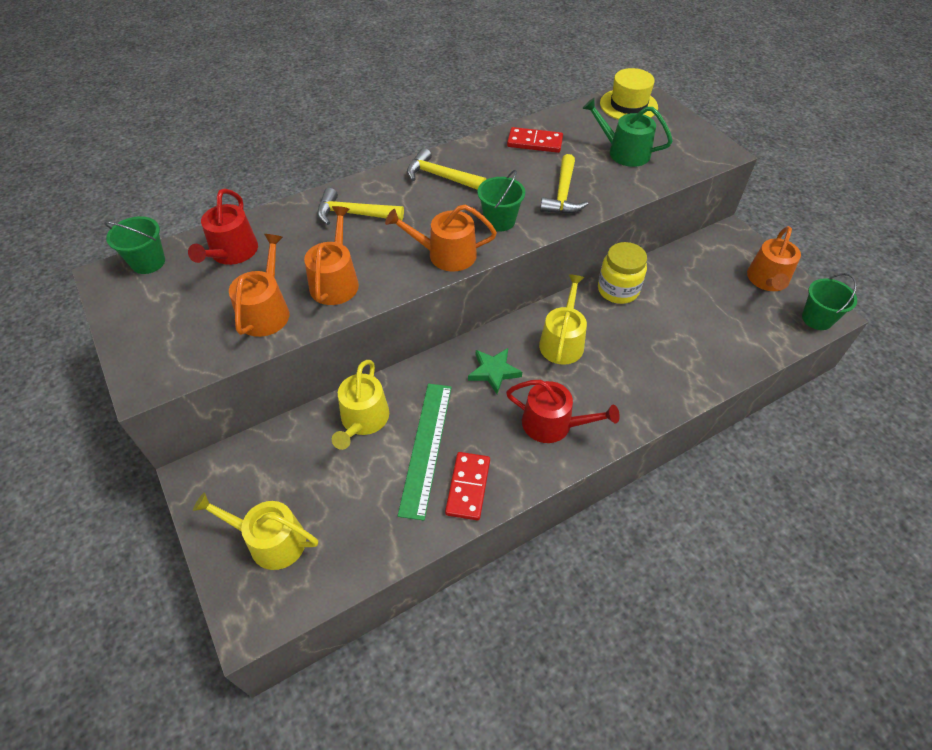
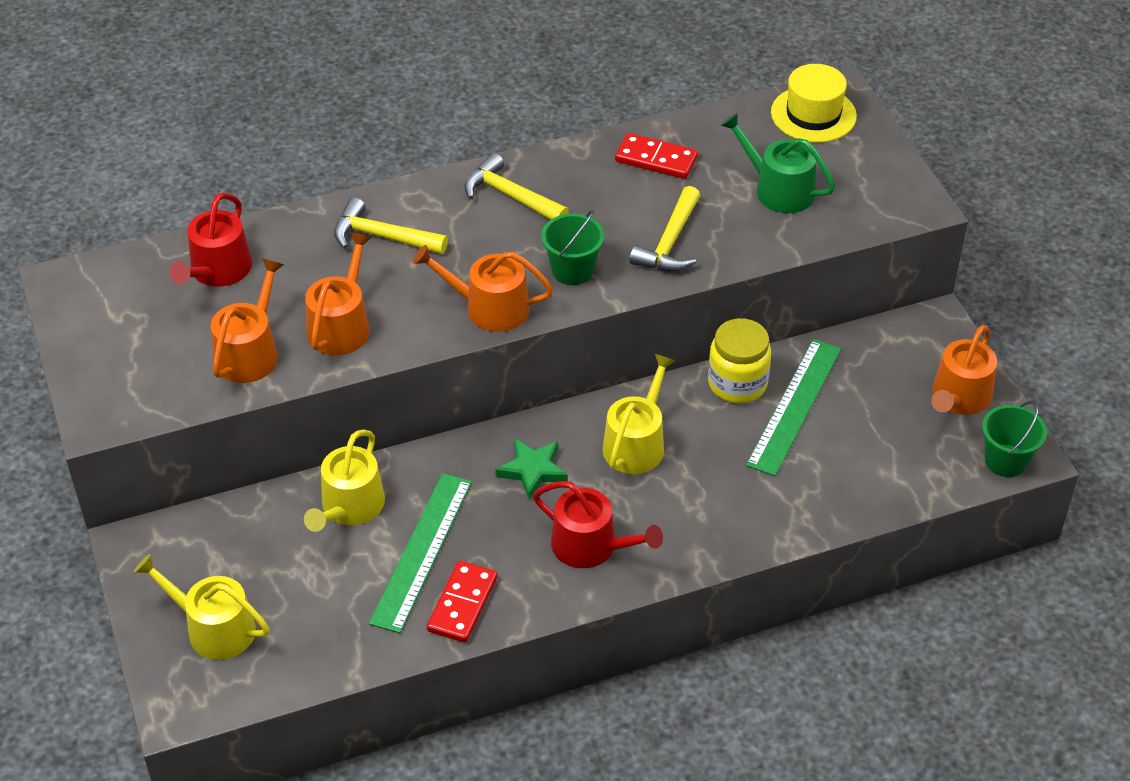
camera: 10 degrees right, 5 degrees down
(148, 262) = (113, 270): green bucket -> none
(662, 300) = (794, 406): none -> green ruler

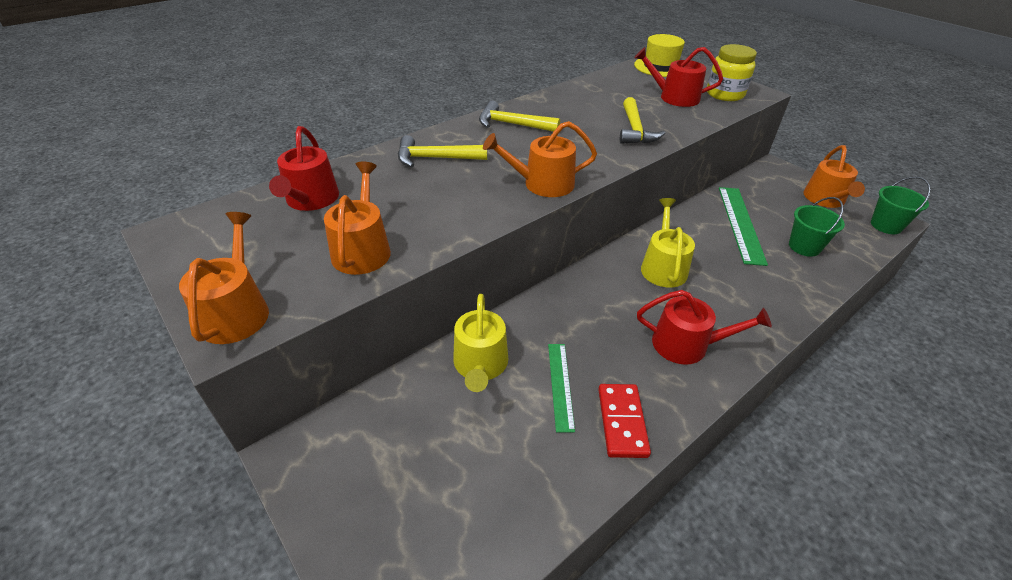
camera: 20 degrees left, 5 degrees down
(213, 628) = (402, 521): yellow watering can -> none
(341, 325) = (433, 215): orange watering can -> orange watering can (236, 311)
(422, 551) = (560, 385): green ruler -> green ruler, size x0.61
(533, 470) = (606, 301): green star -> none
(572, 270) = (584, 153): green bucket -> green bucket (804, 247)
(656, 159) = (590, 95): red domino -> none
(737, 383) = (696, 219): yellow jar -> yellow jar (725, 94)
(778, 189) = (674, 97): green watering can -> red watering can

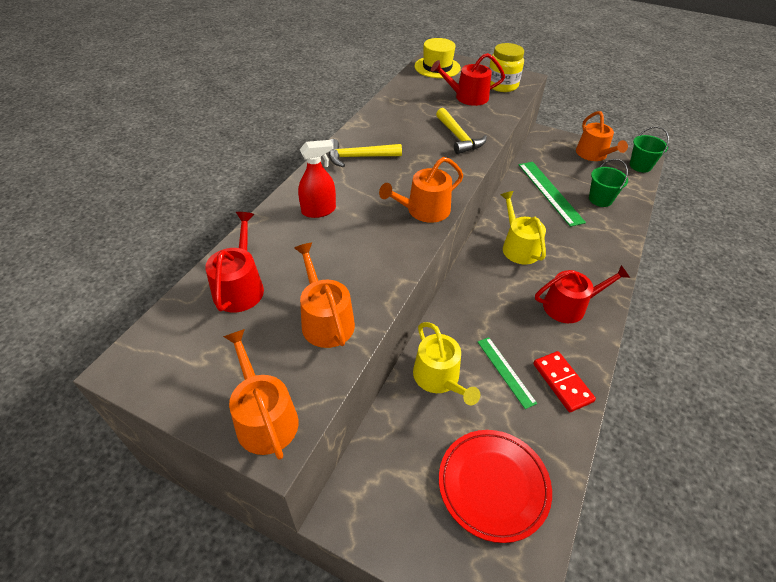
camera: 25 degrees left, 5 degrees up
(311, 200) = (240, 287): red watering can -> red watering can turned 150 degrees counterclockwise
(435, 158) = (319, 210): yellow hammer -> red spray bottle
(462, 496) = (493, 485): none -> red plate

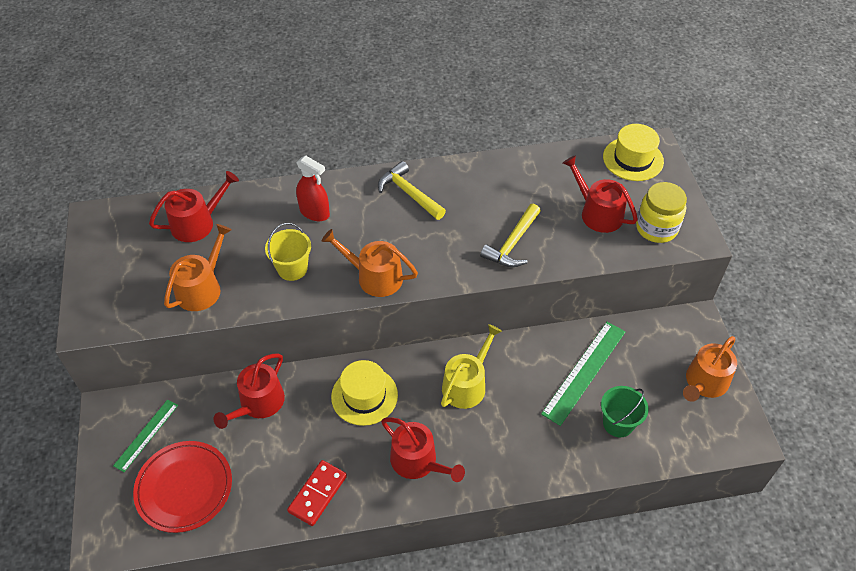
camera: 55 degrees right, 5 degrees up
(264, 417) = (101, 307): orange watering can -> none
(366, 250) = (292, 269): none -> yellow bucket
(439, 378) = (258, 404): yellow watering can -> red watering can
(485, 305) = (364, 396): none -> yellow hat
(505, 371) = (299, 446): green ruler -> green ruler (146, 435)
(640, 166) = (731, 439): green bucket -> none

